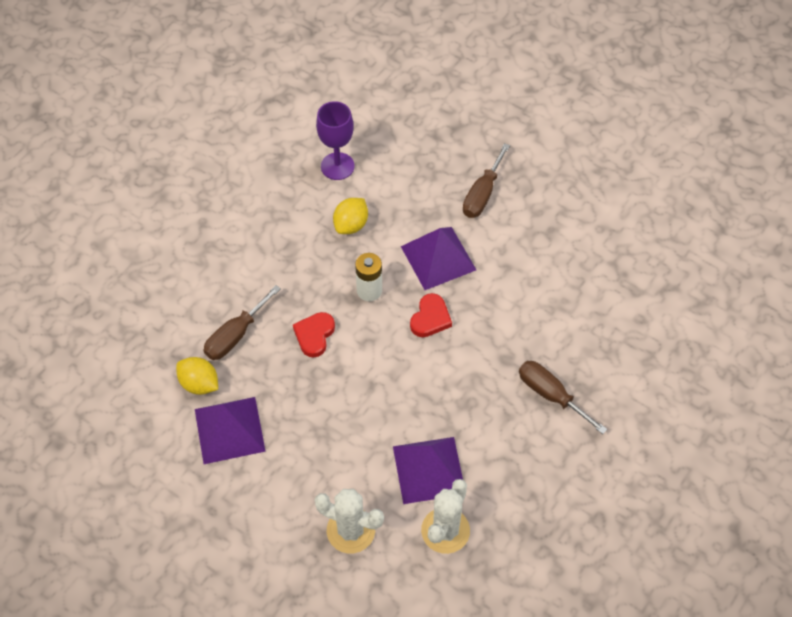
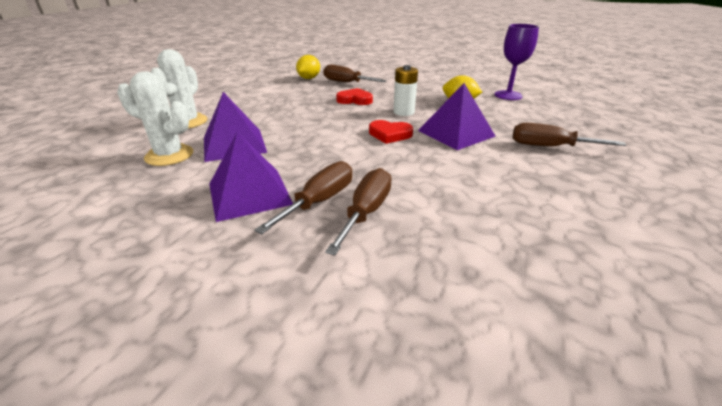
camera: 80 degrees right, 25 degrees down
(229, 430) = (276, 86): purple pyramid -> purple pyramid (249, 193)
(570, 364) = (366, 212): none -> brown screwdriver

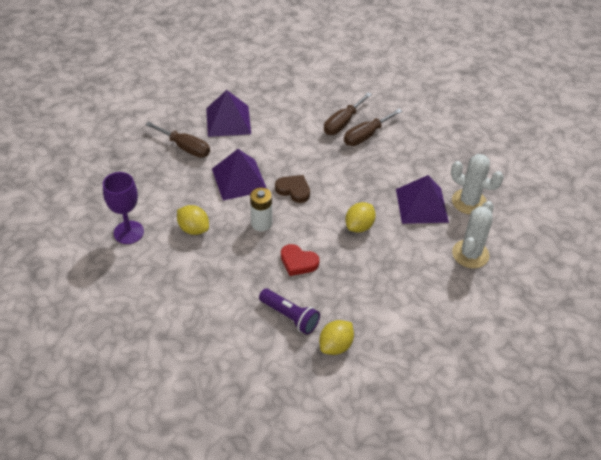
camera: 165 degrees left, 15 degrees up
(249, 193) = (406, 150): purple pyramid -> purple pyramid (228, 121)
(306, 122) = (359, 226): none -> yellow lemon
(346, 82) = (290, 316): brown screwdriver -> purple flashlight
(390, 134) = (293, 190): red heart -> brown heart

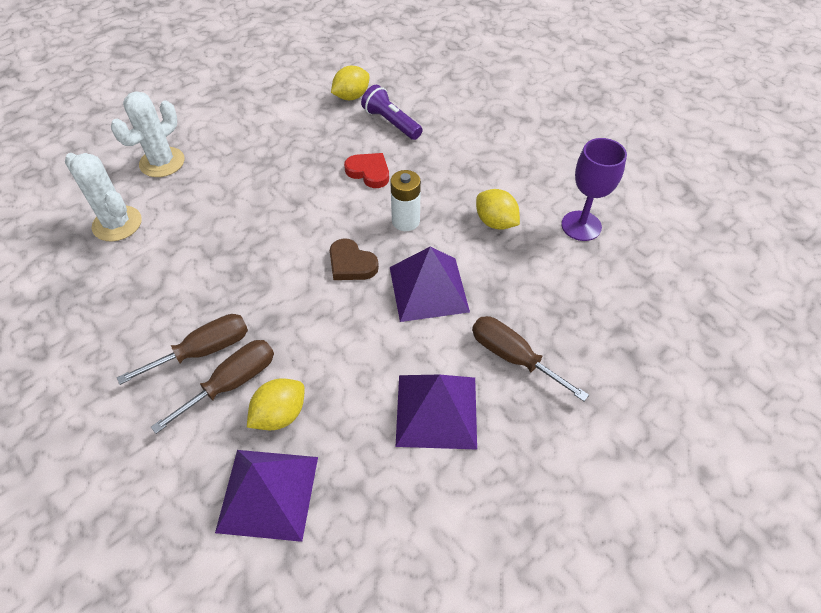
camera: 170 degrees left, 5 degrees up
(359, 226) = (279, 206): yellow lemon -> yellow lemon (280, 414)
(422, 205) = (183, 225): purple pyramid -> purple pyramid (268, 493)

